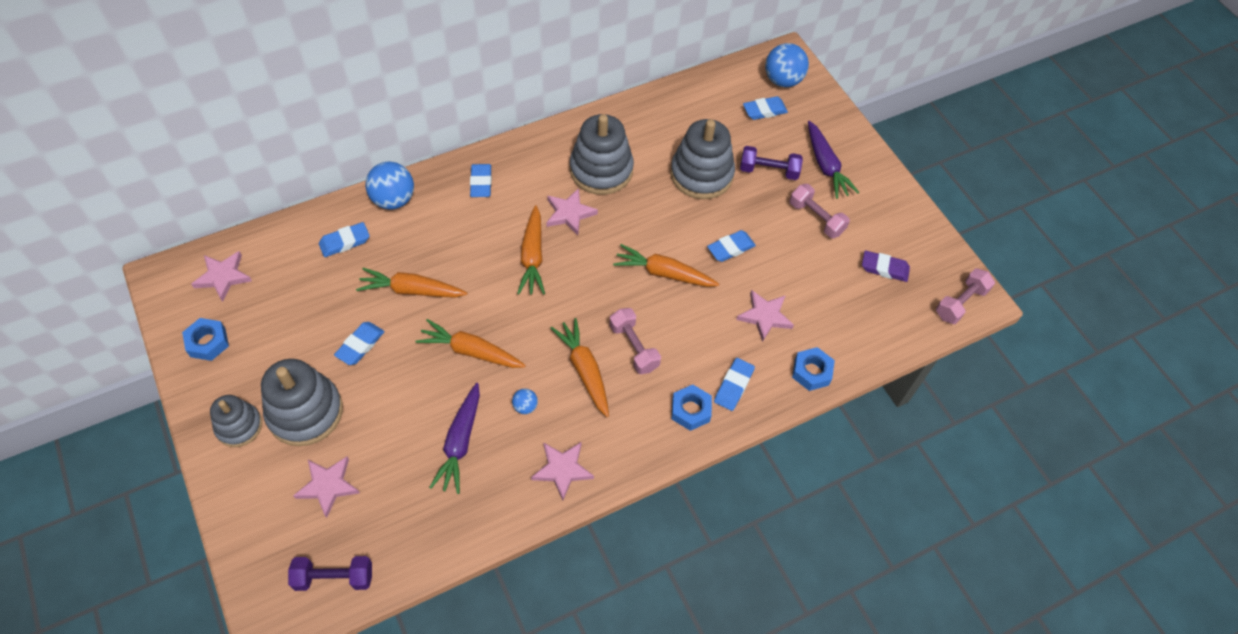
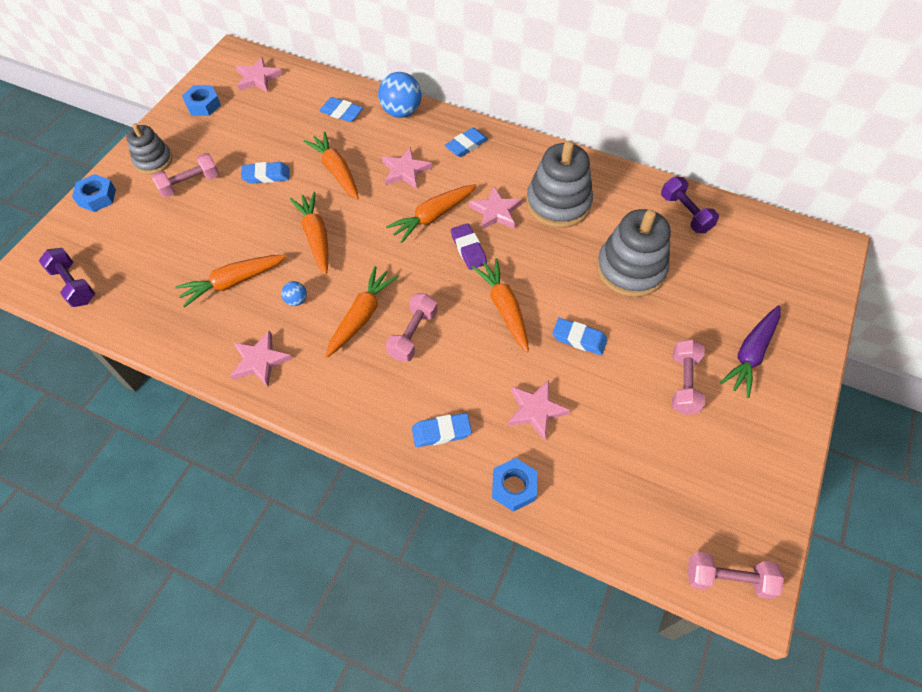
camera: 55 degrees right, 0 degrees up
(305, 412) = (190, 184): grey stacking toy -> pink dumbbell
(328, 486) = (142, 234): pink star -> pink star (405, 171)
(460, 443) = (233, 282): purple carrot -> orange carrot
(690, 410) = (388, 415): blue nut -> blue nut (97, 197)
(764, 111) = (752, 269): blue eraser -> none
(768, 171) = (692, 314): purple dumbbell -> purple dumbbell (685, 213)
(782, 80) = (802, 261): blue ball -> none
(884, 268) = (692, 478): purple eraser -> purple eraser (468, 249)

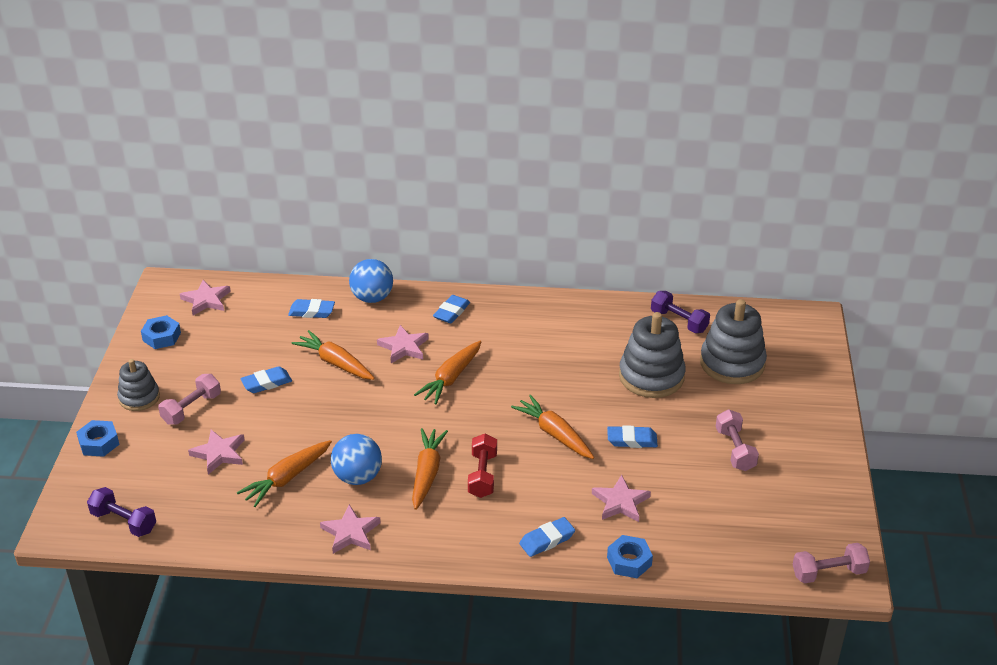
camera: 20 degrees left, 20 degrees down
(296, 300) = (358, 477): blue ball -> blue ball, size x2.06
(316, 237) = (346, 422): orange carrot -> none
(413, 334) = (482, 475): pink dumbbell -> red dumbbell
(468, 249) = (498, 396): purple eraser -> none
(496, 212) = (508, 360): pink star -> pink star (219, 453)
(558, 203) = (562, 340): grey stacking toy -> grey stacking toy (732, 363)
(750, 354) = (780, 414): purple carrot -> none

